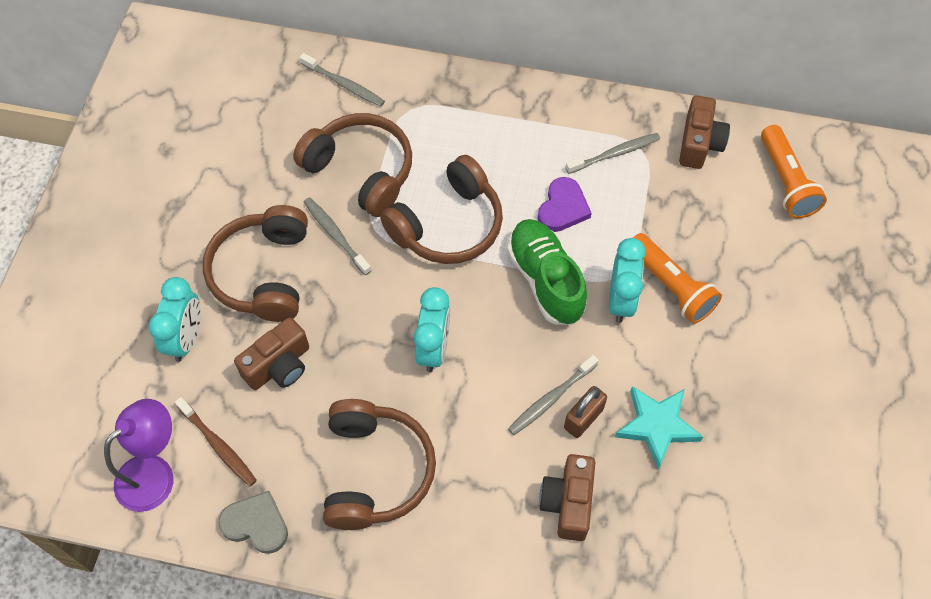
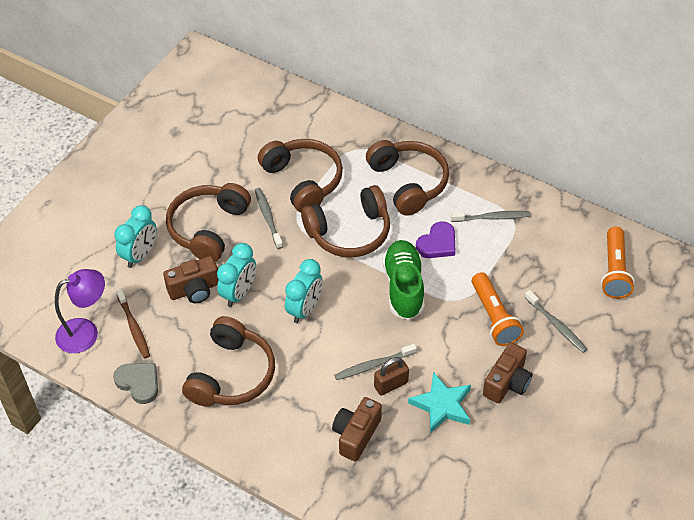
camera: 20 degrees right, 10 degrees down
(344, 84) = (315, 121): grey toothbrush -> grey toothbrush (556, 325)
(494, 136) = (408, 183): none -> brown headphones
(621, 300) = (452, 316): turquoise clock -> turquoise clock (239, 293)
(699, 143) = (559, 227): brown camera -> brown camera (507, 383)

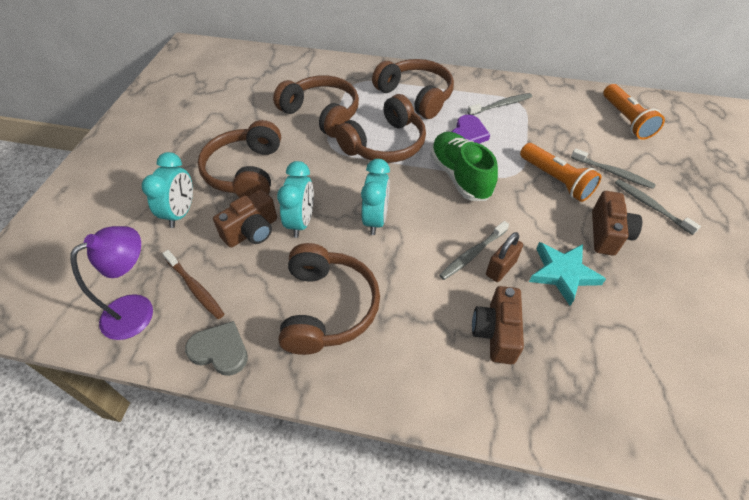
camera: 20 degrees left, 0 degrees up
(268, 217) = (302, 150): grey toothbrush -> grey toothbrush (651, 206)

